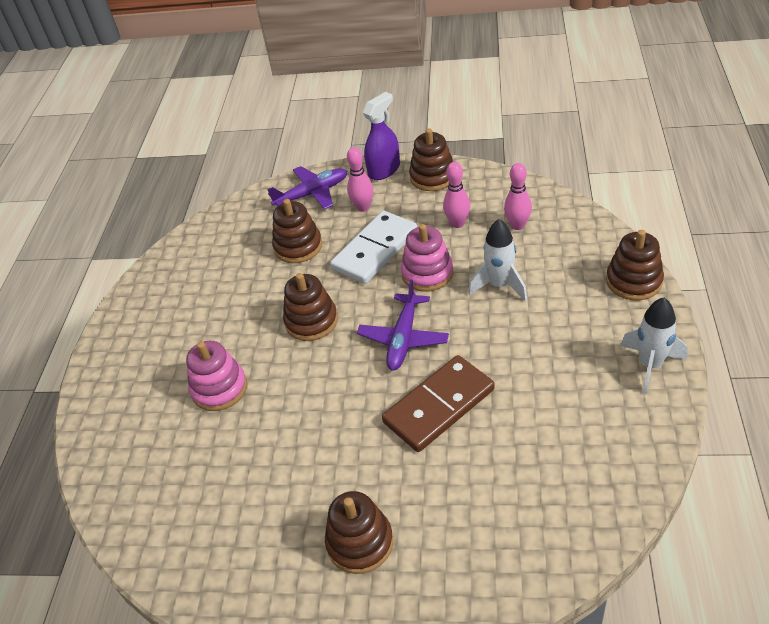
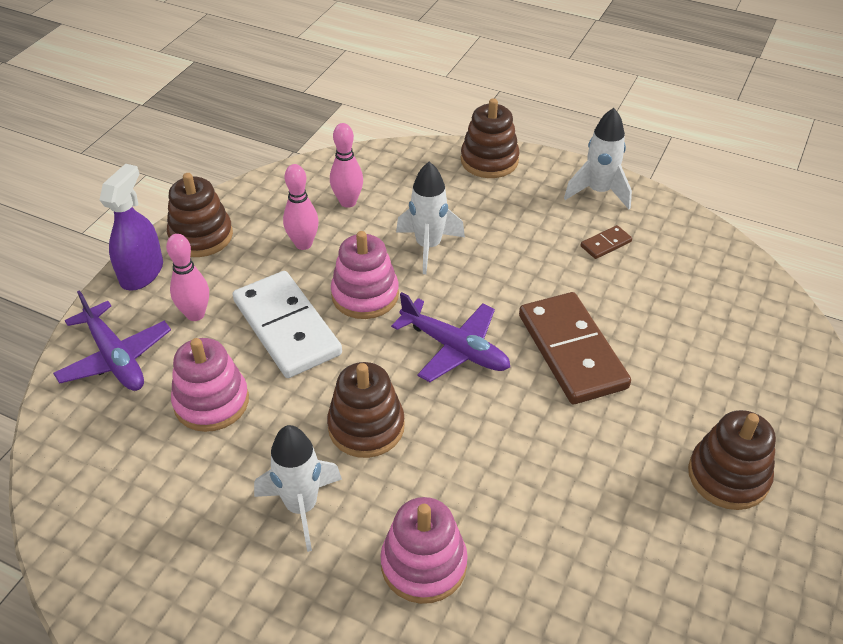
camera: 75 degrees left, 0 degrees up
(239, 318) = (301, 507): none -> white rocket
(298, 246) = (211, 402): brown stacking toy -> pink stacking toy
(312, 194) = (115, 357): purple plane -> purple plane turned 150 degrees clockwise
(384, 170) = (142, 273): purple spray bottle -> purple spray bottle turned 45 degrees clockwise
(581, 390) = (605, 244): none -> brown domino

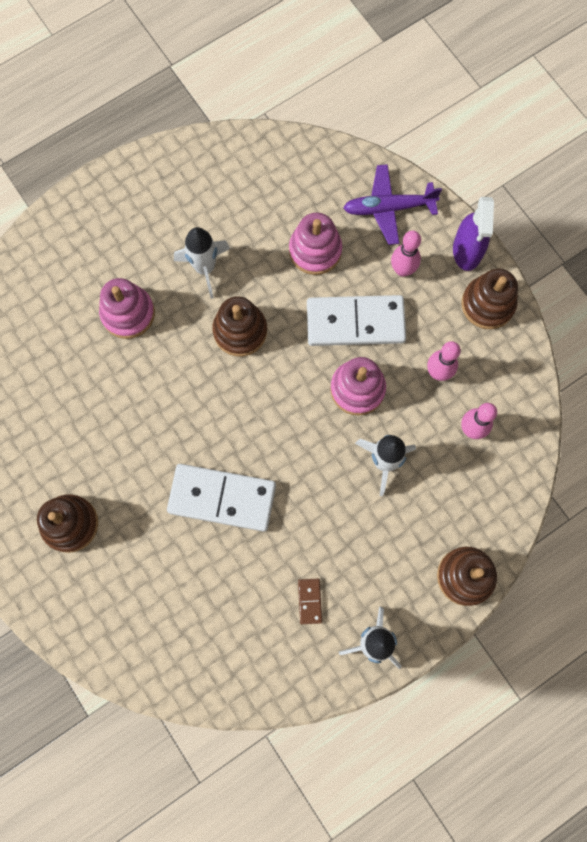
camera: 120 degrees right, 30 degrees up
(142, 273) = (467, 250): purple spray bottle -> purple spray bottle turned 45 degrees clockwise
(454, 348) = (272, 421): purple plane -> none
(571, 351) = (222, 498): brown domino -> white domino

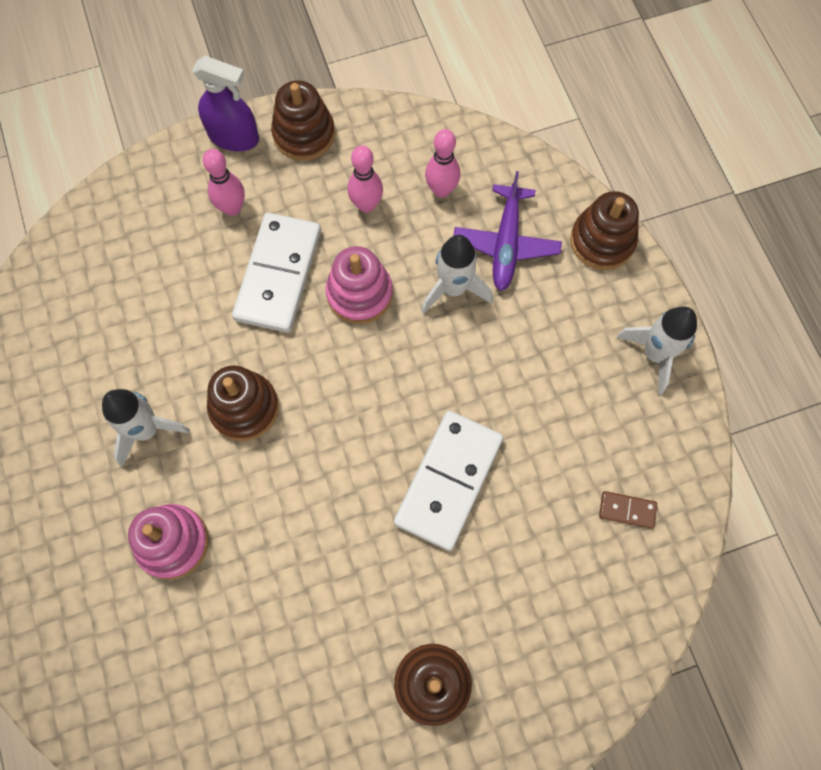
camera: 75 degrees left, 5 degrees down
(310, 601) = (595, 410): brown domino -> brown domino (627, 510)
(315, 250) = (173, 295): pink stacking toy -> none
(389, 208) = (151, 202): purple plane -> purple plane (506, 243)

